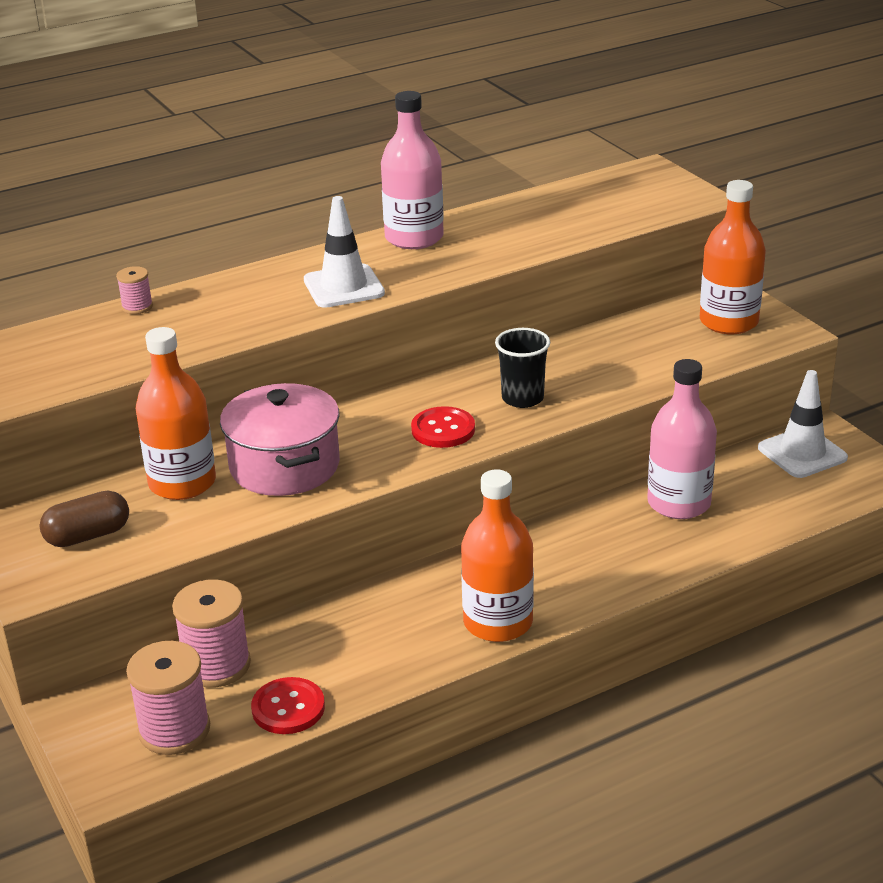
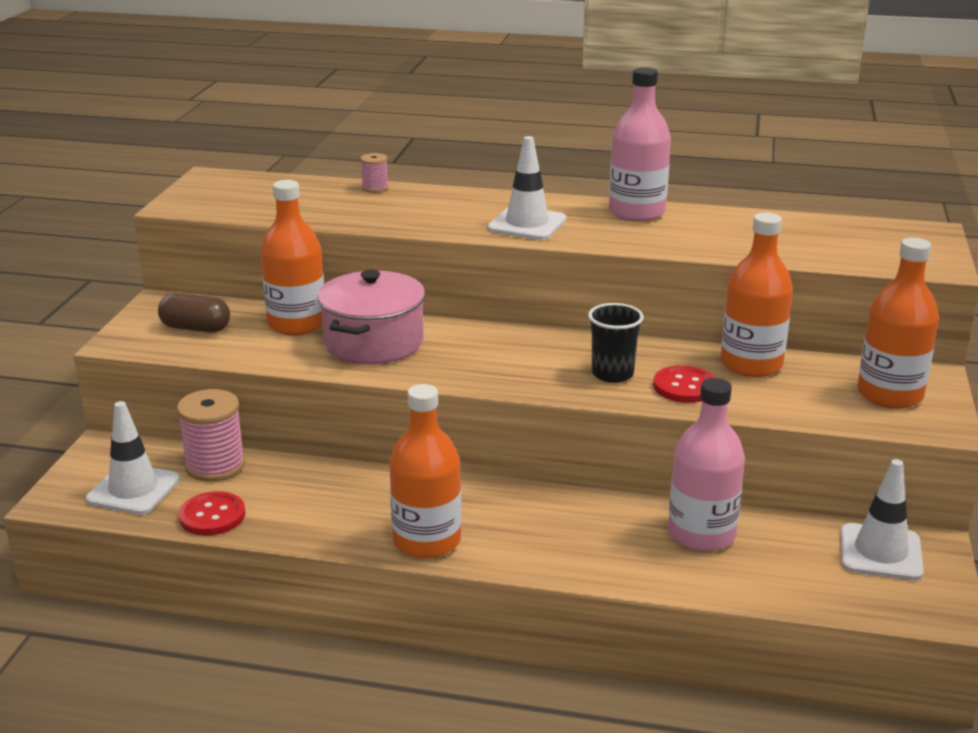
camera: 40 degrees right, 5 degrees down
(174, 730) = (133, 490): pink spool -> white traffic cone
(443, 429) = (517, 368): red button -> red button (685, 387)
(607, 341) = (751, 364): none -> orange bottle

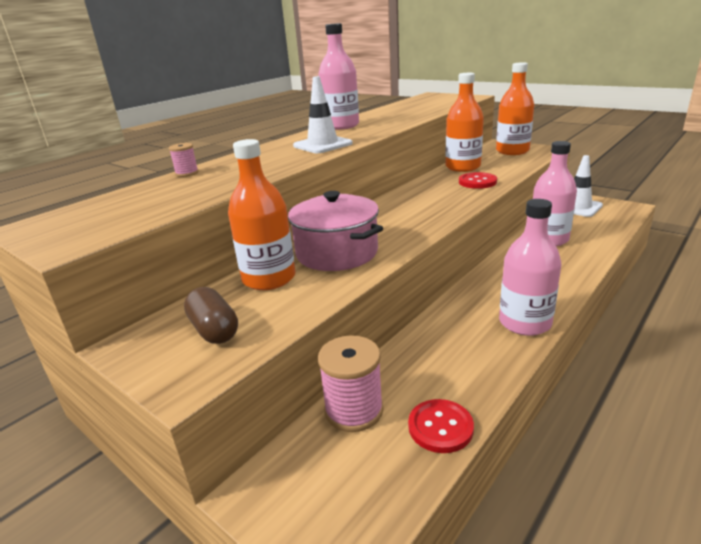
camera: 60 degrees left, 0 degrees up
(133, 490) = (360, 480): white traffic cone -> none
(195, 328) = (214, 330): brown capsule -> brown capsule turned 75 degrees counterclockwise
(427, 541) = (524, 323): orange bottle -> pink bottle
(612, 374) = (449, 194): black cup -> none

